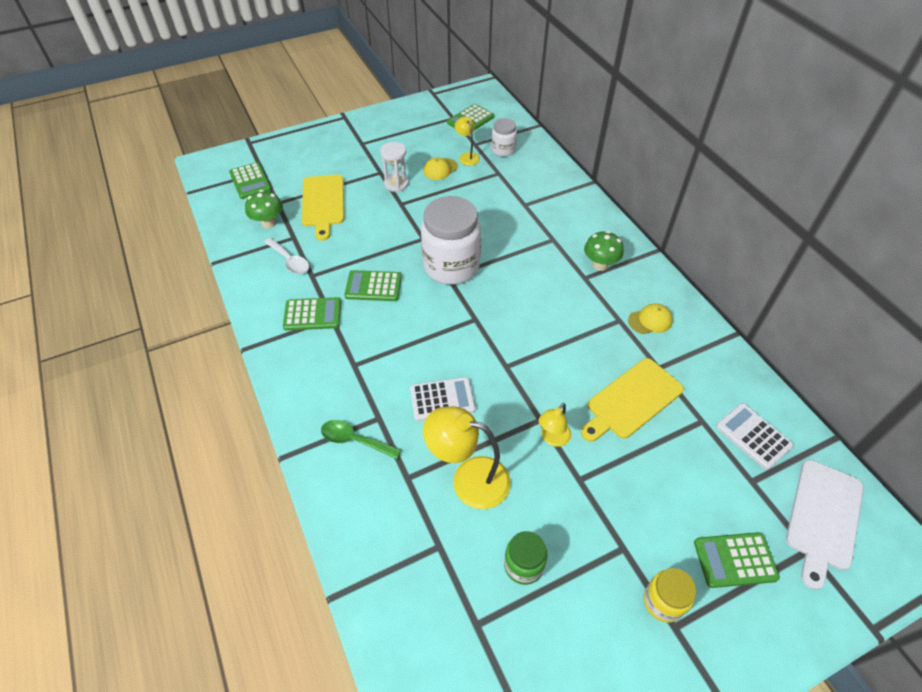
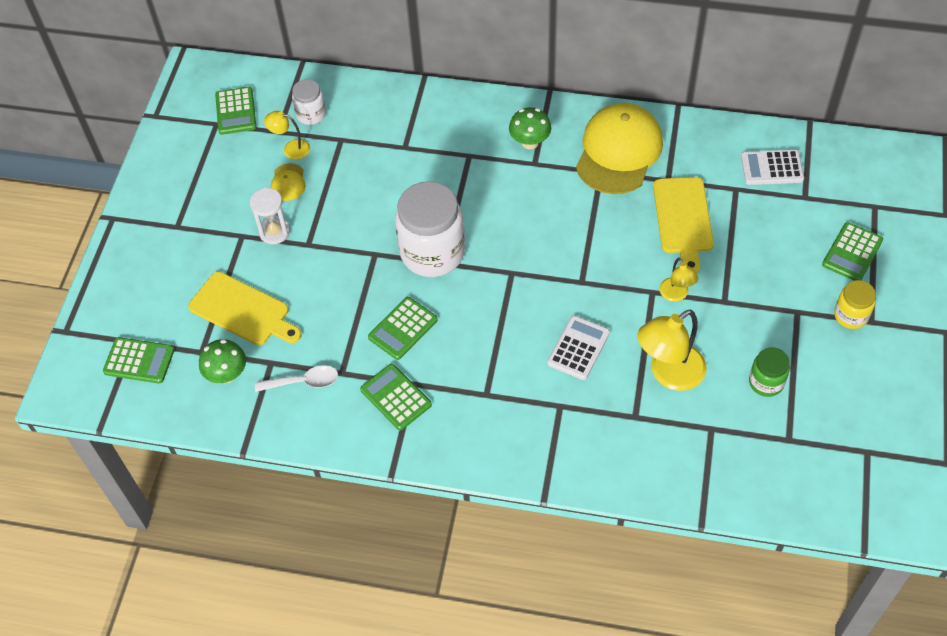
camera: 50 degrees left, 5 degrees up
(312, 314) = (396, 397): green calculator -> green calculator turned 75 degrees counterclockwise
(354, 440) = (569, 435): green spoon -> none
(650, 320) = (618, 151): yellow cap -> yellow cap, size x2.35
(823, 518) = (860, 179): white cutting board -> none

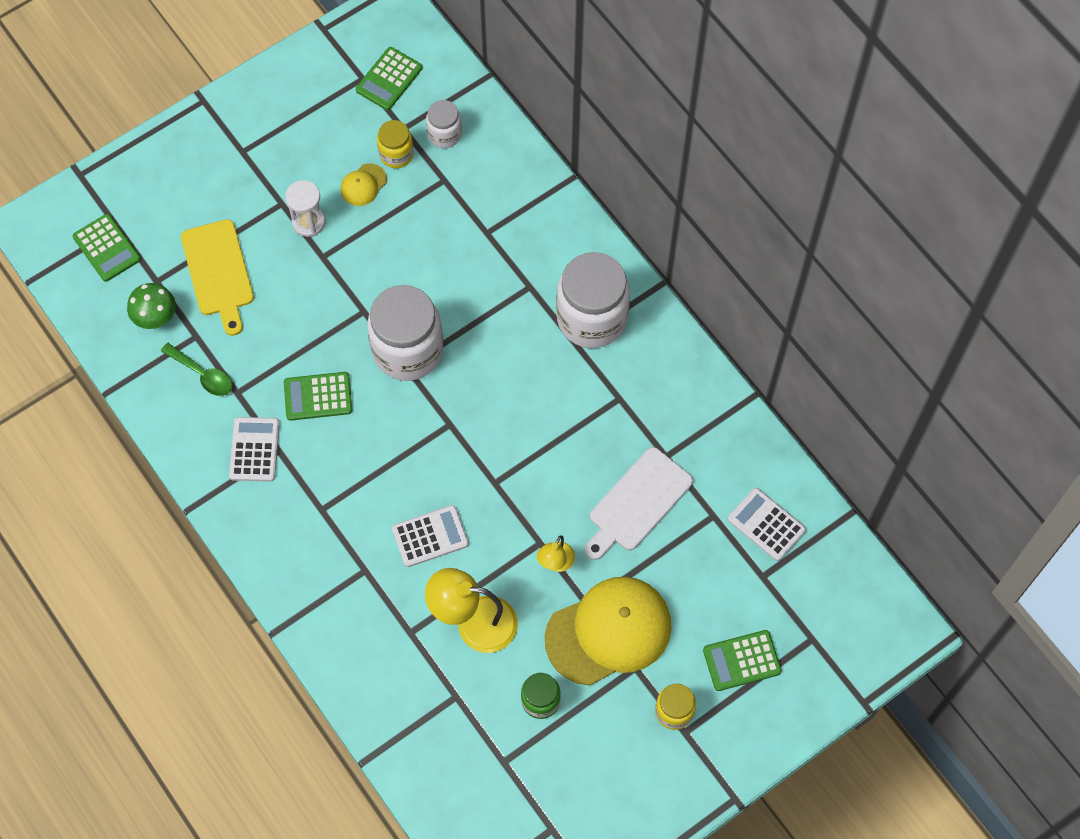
camera: 40 degrees right, 10 degrees up
(291, 149) = (396, 154): yellow lamp -> yellow jar
(303, 382) = (202, 374): white spoon -> green spoon
(396, 397) = (254, 449): green calculator -> white calculator
(530, 142) = (591, 318): green mushroom -> white jar
(618, 151) = (655, 393): yellow cap -> yellow cap (609, 631)
(683, 219) = (637, 503): yellow cutting board -> white cutting board

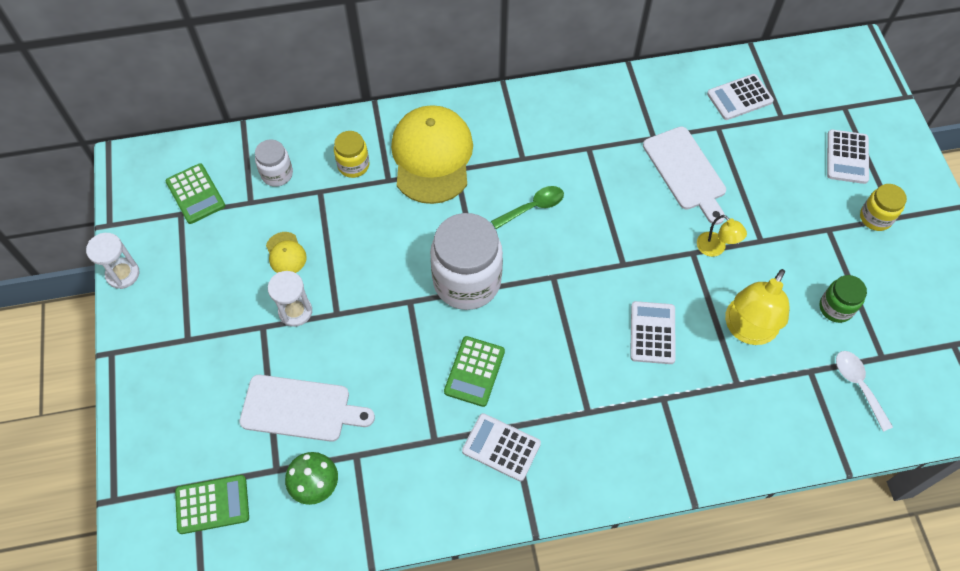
camera: 65 degrees left, 5 degrees down
(202, 374) = (400, 464): green spoon -> green spoon (533, 207)
(218, 272) = (300, 409): yellow cutting board -> white cutting board
(280, 67) = (123, 274): none -> white hourglass
(396, 154) = (272, 217): yellow jar -> yellow jar (353, 165)
(460, 746) = (858, 385): none -> white spoon
(591, 318) = (508, 138): white jar -> none
(609, 631) = (791, 235): yellow cap -> yellow cap (432, 156)
(741, 660) = (847, 157): green calculator -> white calculator

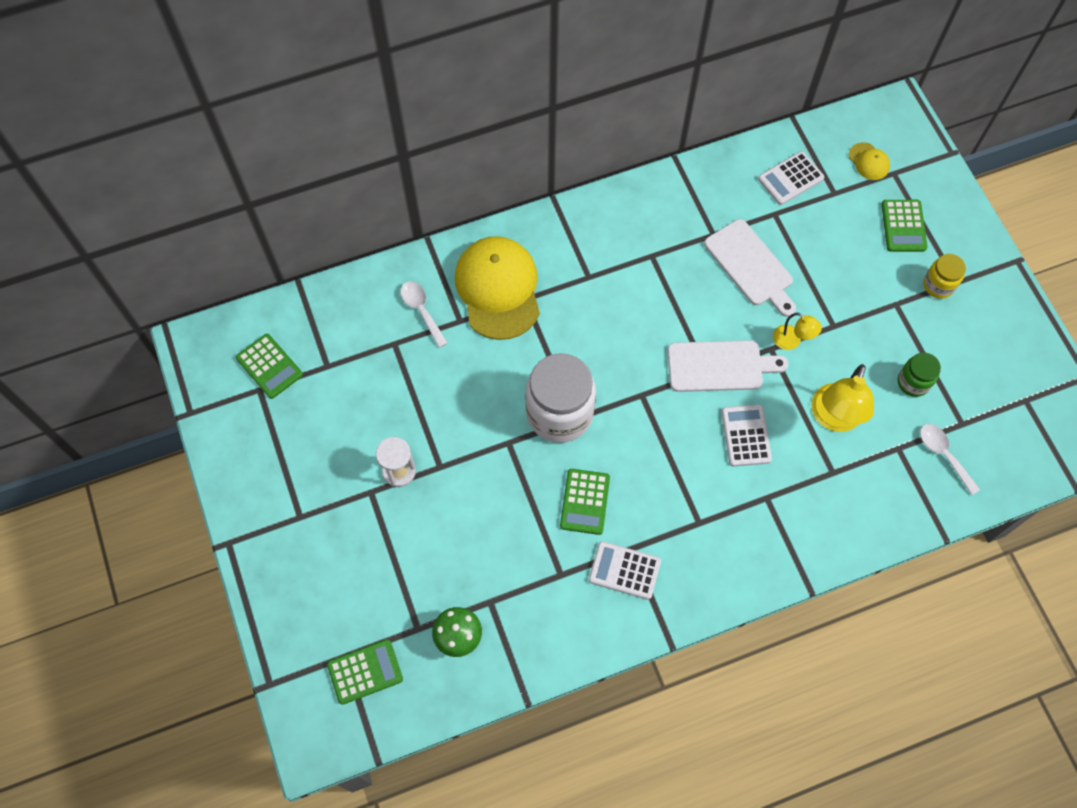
camera: 10 degrees left, 5 degrees up
(123, 274) = (218, 461): white hourglass -> none
(277, 174) = (346, 332): white jar -> none
(286, 253) = (375, 414): yellow cap -> yellow cap (869, 161)
(300, 409) = (427, 566): white cutting board -> white cutting board (719, 366)
(353, 165) = (421, 311): yellow jar -> white spoon
(533, 207) = (608, 327): green spoon -> none
(847, 157) = (903, 226): white calculator -> green calculator

